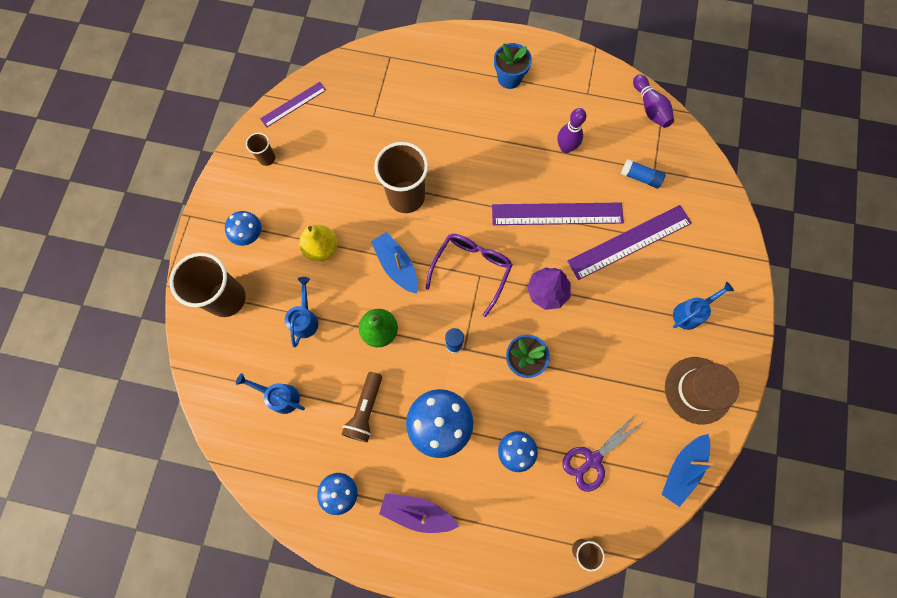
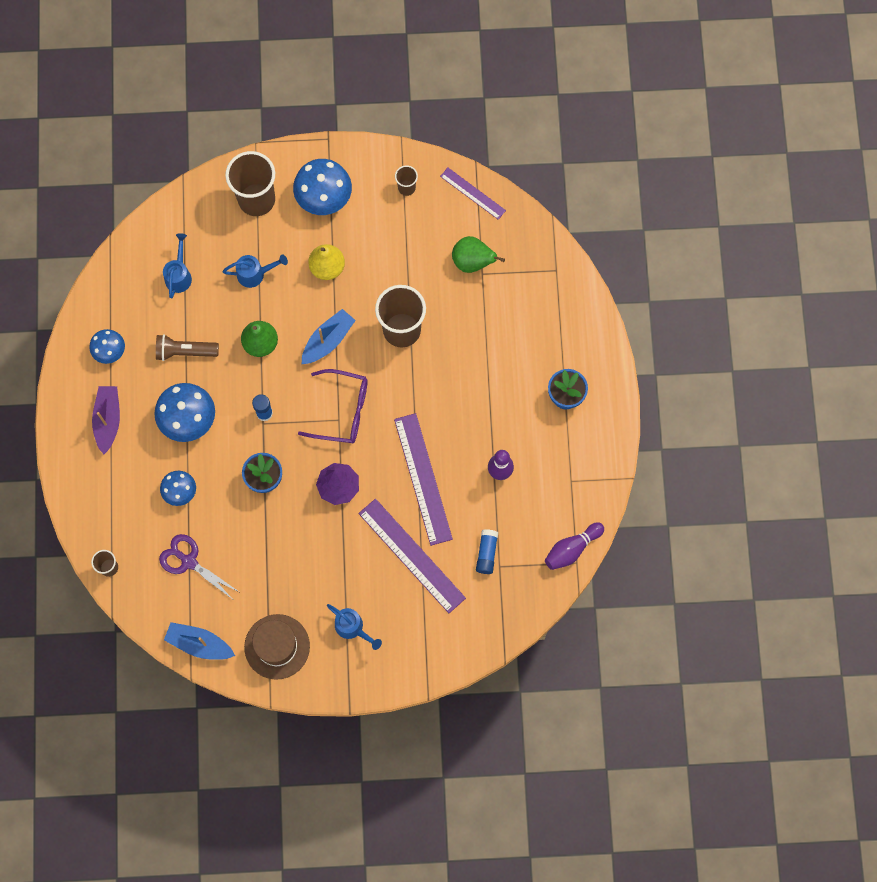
camera: 75 degrees right, 0 degrees up
(248, 234) = (324, 197): blue mushroom -> blue mushroom, size x1.68
(359, 120) = (472, 262): none -> green pear

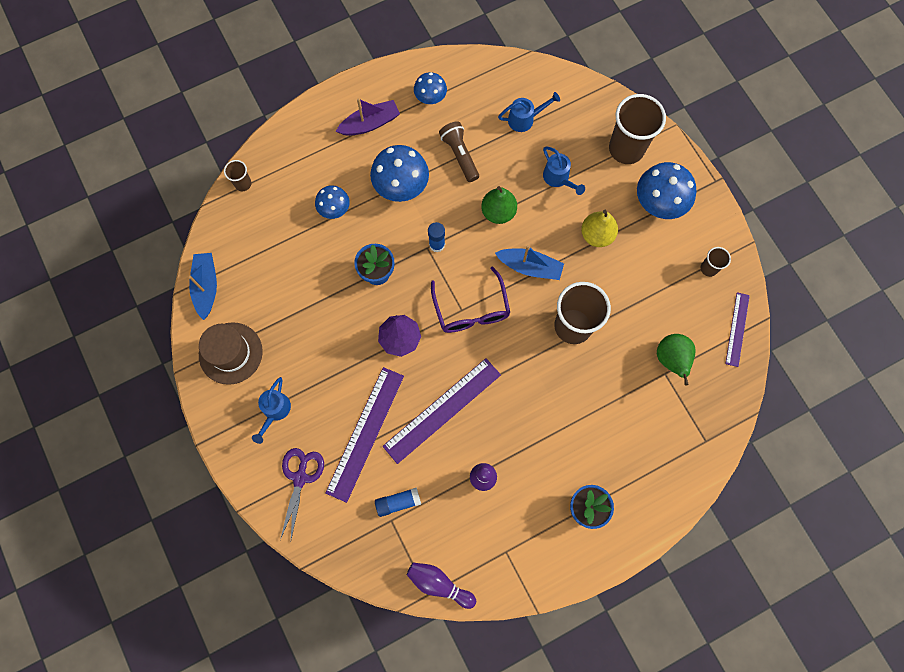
camera: 65 degrees right, 0 degrees up
(189, 562) = (275, 245): purple scissors -> purple scissors (300, 478)

